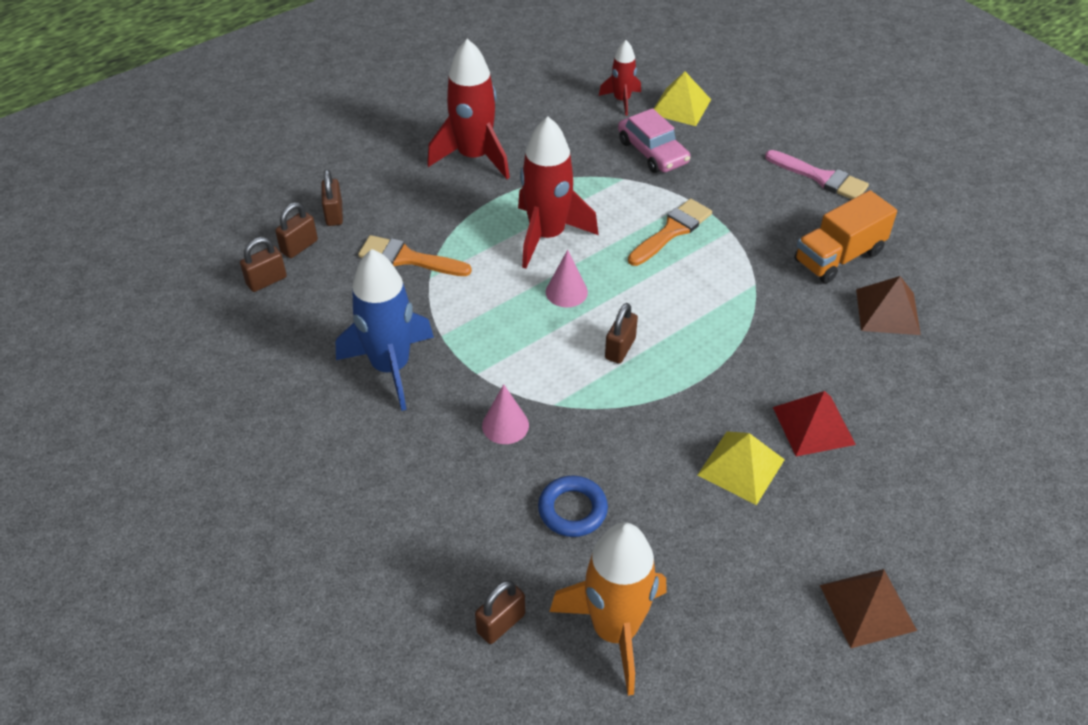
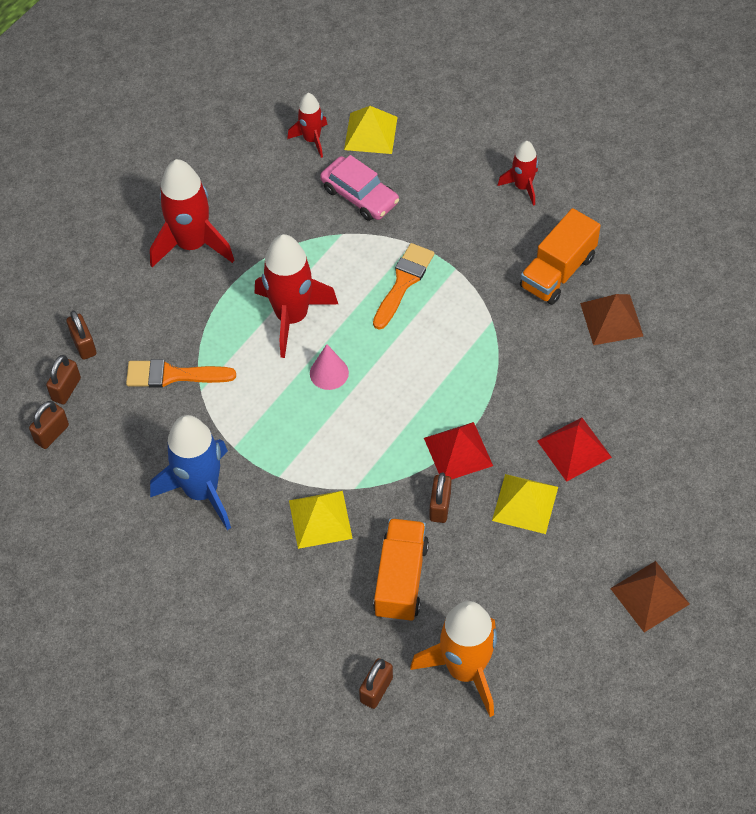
camera: 15 degrees left, 10 degrees up
(505, 425) = (320, 519): pink cone -> yellow pyramid
(572, 510) = (401, 579): blue ring -> orange truck
(620, 349) = (394, 418): brown padlock -> brown padlock (440, 506)
(680, 396) = (458, 451): none -> red pyramid
(821, 178) = (522, 187): pink brush -> red rocket

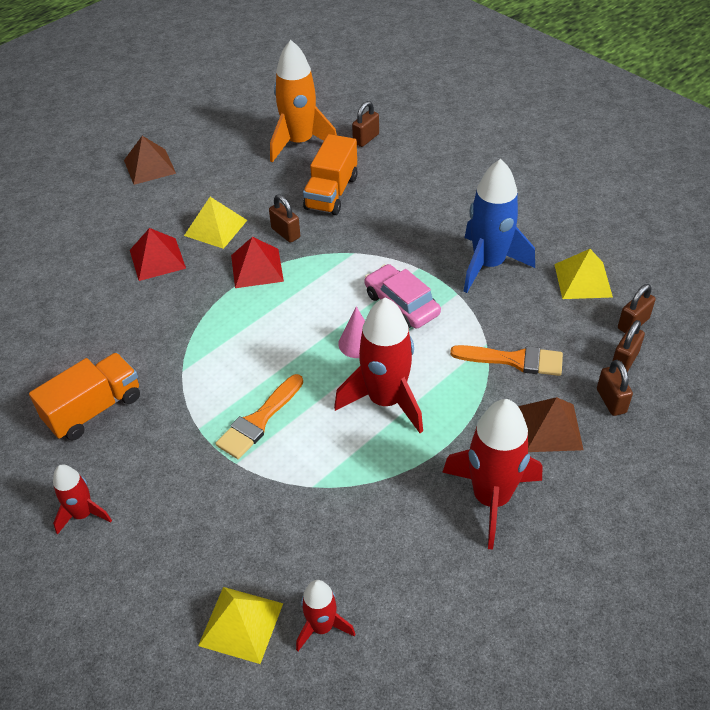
camera: 170 degrees left, 10 degrees down
(320, 519) = (387, 235): yellow pyramid -> yellow pyramid (583, 280)
(359, 195) = (279, 532): pink car -> pink car (401, 304)
(440, 506) = (285, 233): brown padlock -> brown padlock turned 60 degrees counterclockwise
(611, 319) = (66, 356): brown pyramid -> brown pyramid (550, 427)

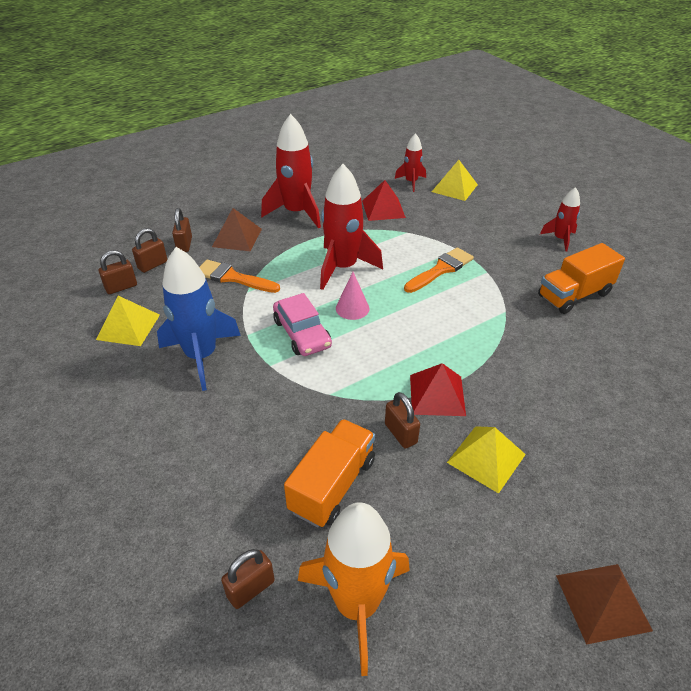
camera: 170 degrees left, 5 degrees down
(157, 259) = (552, 426): red pyramid -> red pyramid (383, 209)

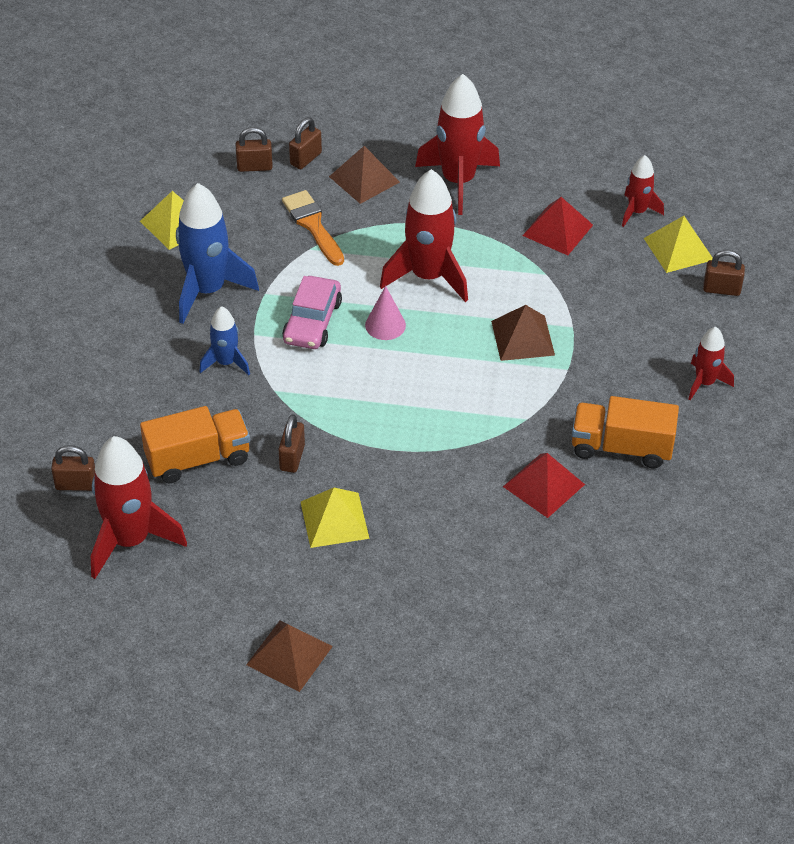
camera: 40 degrees right, 5 degrees up
(121, 287) = (205, 177): brown padlock -> brown padlock (721, 289)
(271, 397) = (226, 363): none -> blue rocket
(357, 604) = (130, 540): orange rocket -> red rocket
(437, 394) = (360, 448): red pyramid -> red pyramid (543, 485)
(441, 269) = (523, 338): orange brush -> brown pyramid

